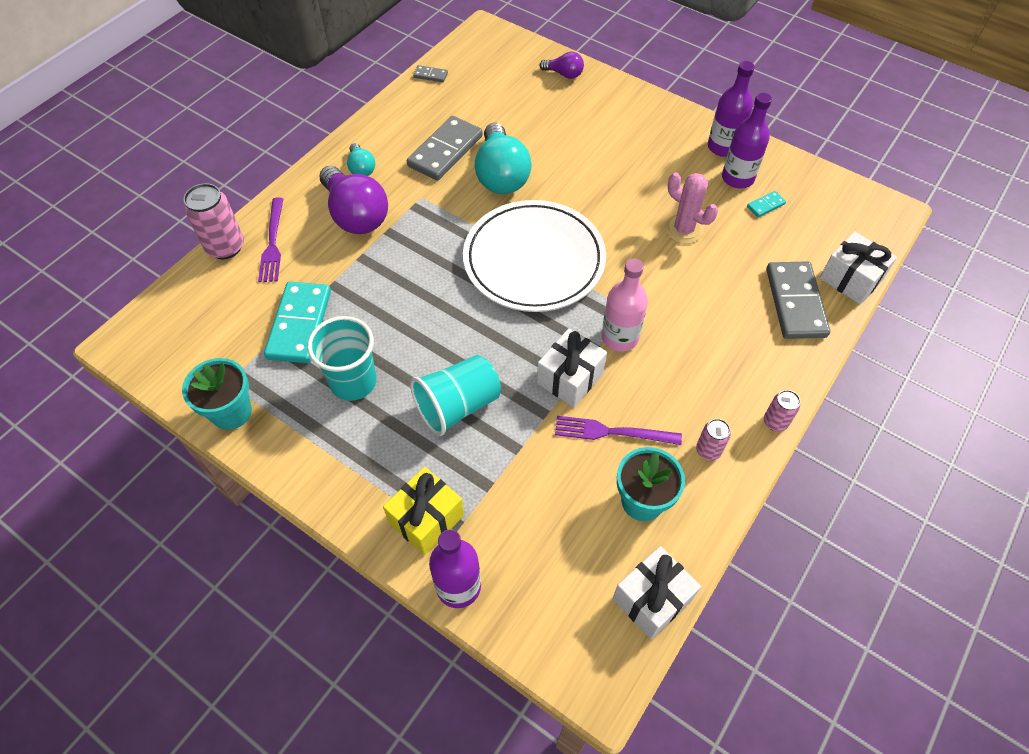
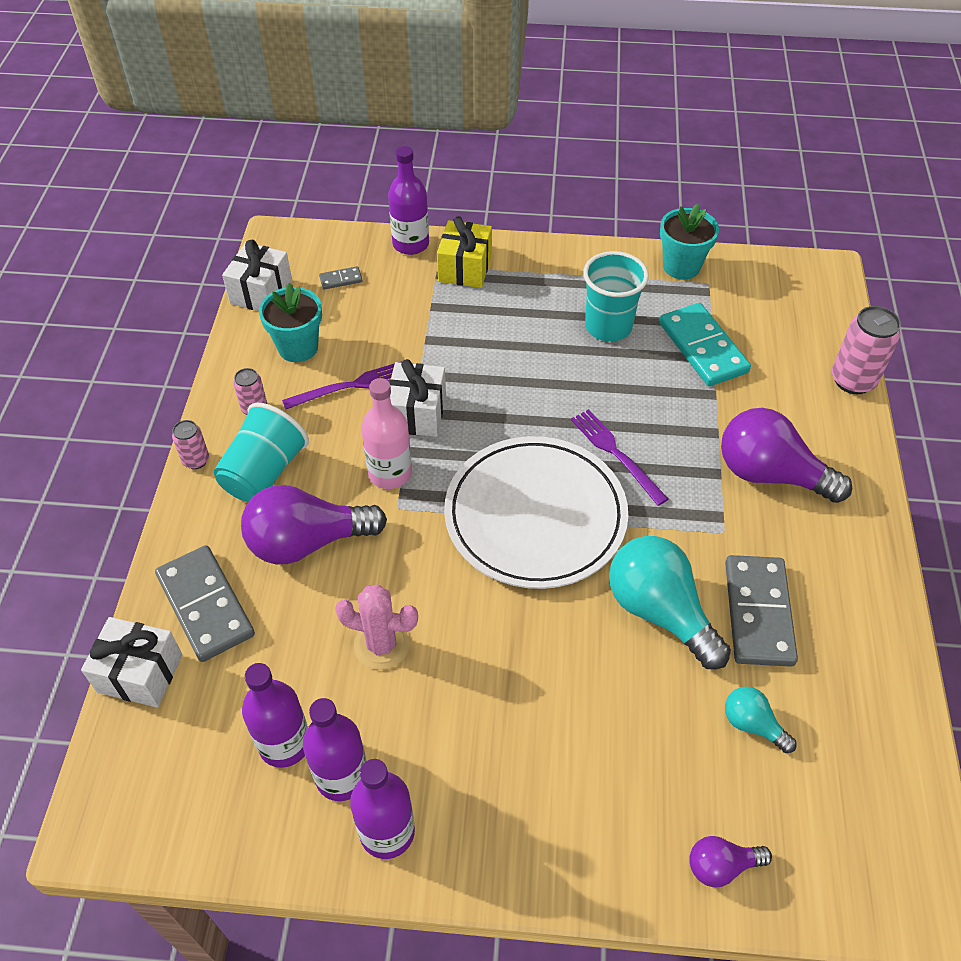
camera: 150 degrees right, 5 degrees down
(272, 243) = (815, 405): purple fork -> purple fork (616, 454)
(361, 168) = (828, 535): turquoise light bulb -> turquoise light bulb (752, 724)
(430, 75) = (907, 742): grey domino -> grey domino (341, 279)
(458, 406) = (502, 348): turquoise cup -> turquoise cup (264, 472)
(706, 314) = (307, 542): none -> purple light bulb
(765, 205) = (284, 743): turquoise domino -> purple bottle

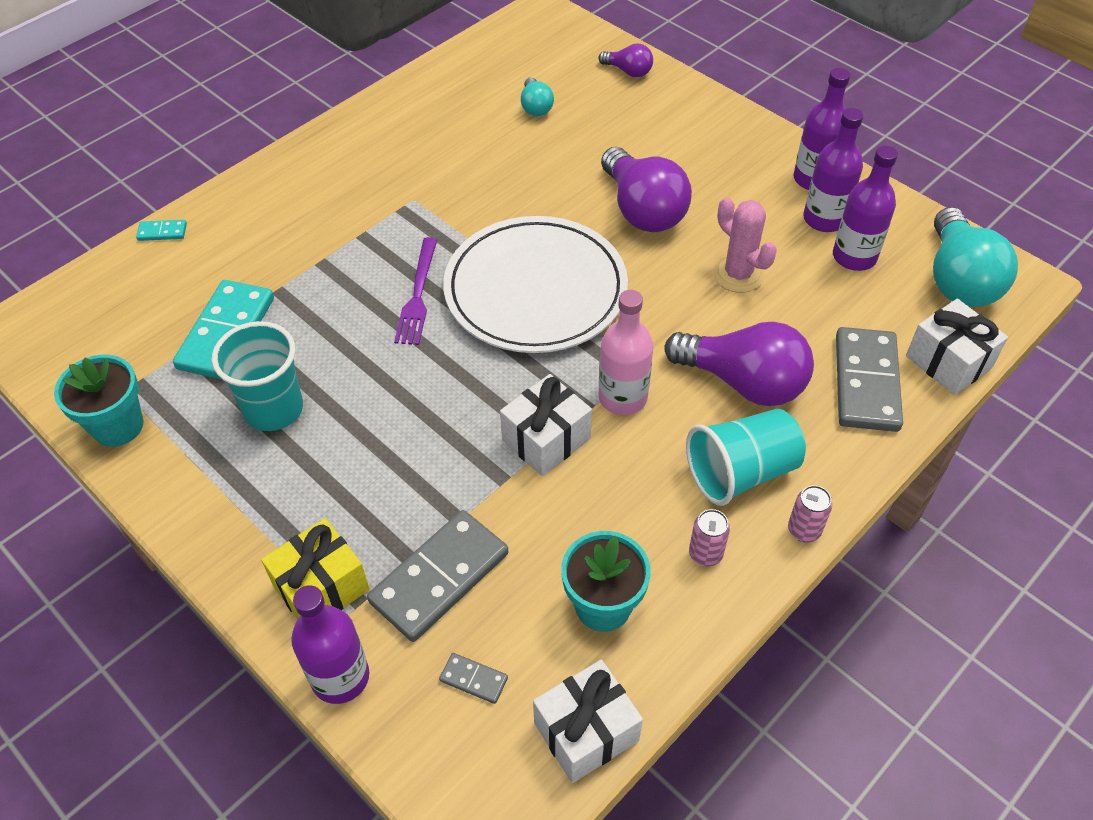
camera: 140 degrees left, 0 degrees up
(351, 386) = (584, 513): purple fork -> none
(659, 612) = (519, 184): turquoise light bulb -> turquoise light bulb (958, 279)
(758, 613) = (456, 148): grey domino -> grey domino (439, 577)
(770, 474) = (327, 212): purple light bulb -> purple light bulb (642, 210)
(853, 380) = (162, 232): pink can -> turquoise domino

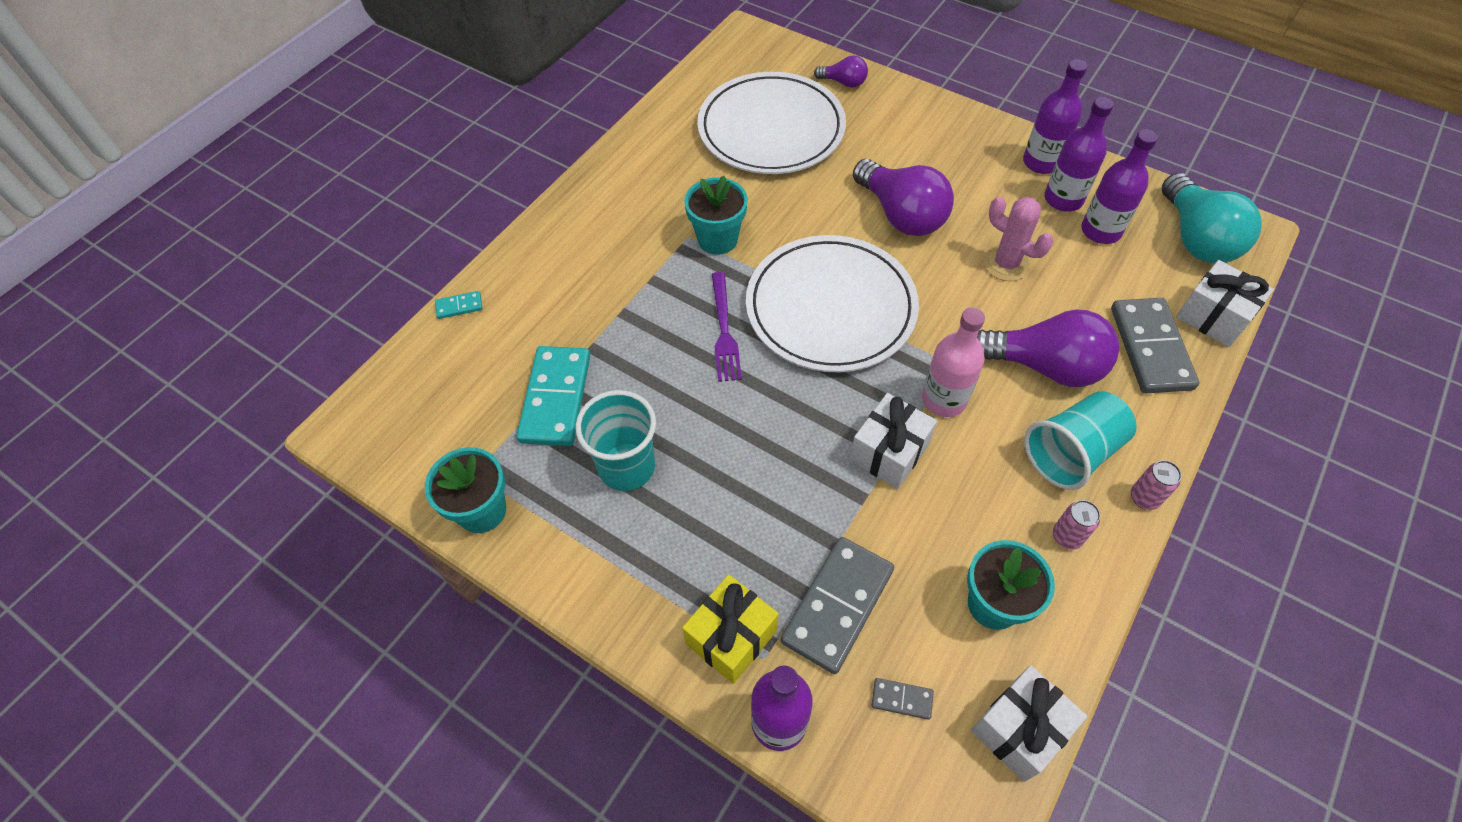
camera: 10 degrees left, 5 degrees up
(442, 206) = (717, 239): none -> turquoise flower pot
(536, 107) = (771, 129): turquoise light bulb -> white plate

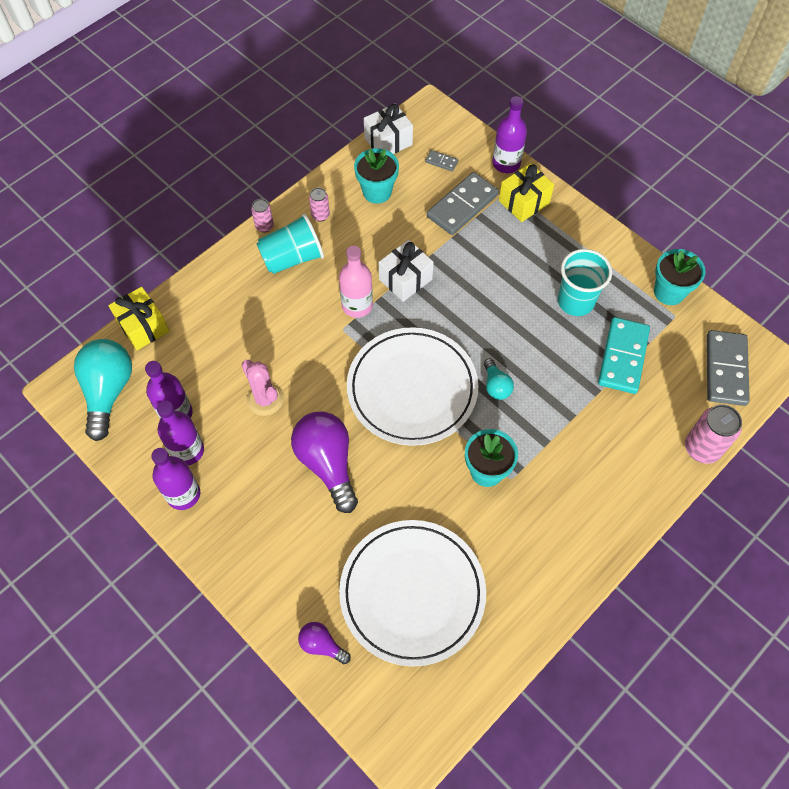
camera: 170 degrees left, 5 degrees up
(459, 306) = (701, 448): turquoise domino -> pink can
(724, 330) = (496, 386): purple fork -> turquoise light bulb
(1045, 366) = (279, 315): purple light bulb -> none
(1151, 348) = (201, 313): grey domino -> grey domino (725, 369)
(1213, 317) = (143, 326): white gift -> yellow gift

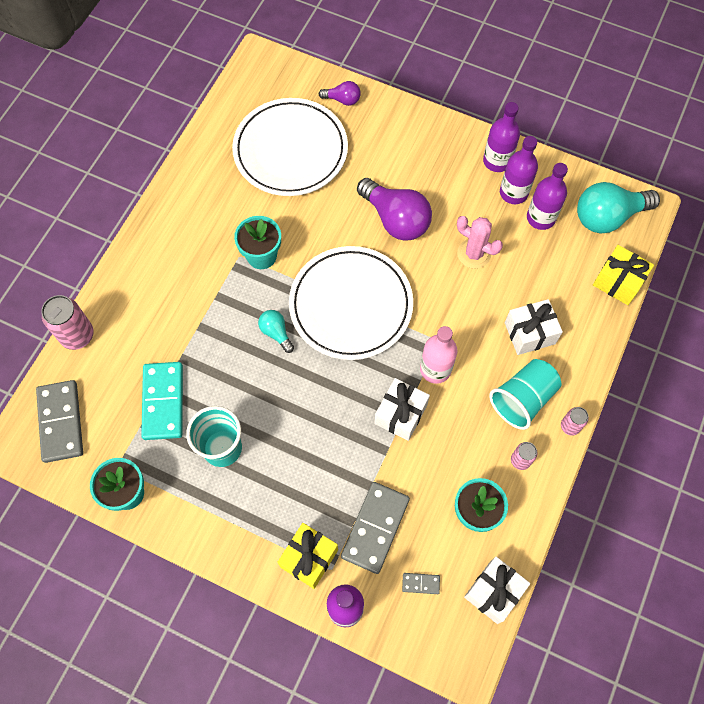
camera: 160 degrees right, 5 degrees up
(108, 392) = (608, 217): turquoise light bulb -> turquoise light bulb turned 90 degrees clockwise
(254, 308) = (529, 333): none -> white gift

